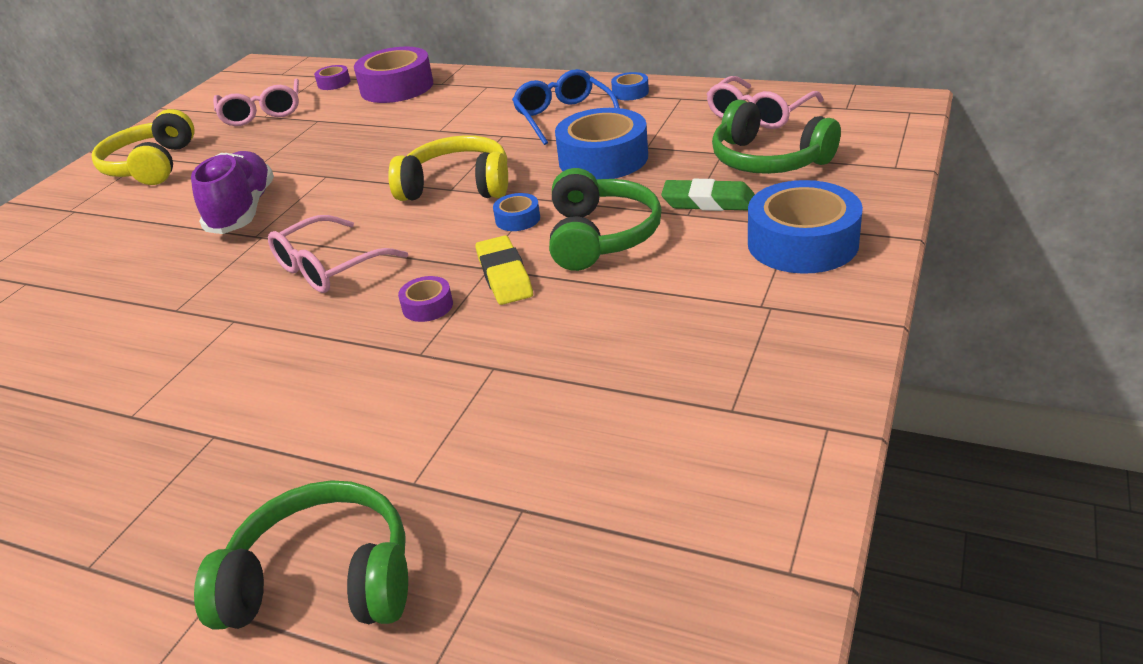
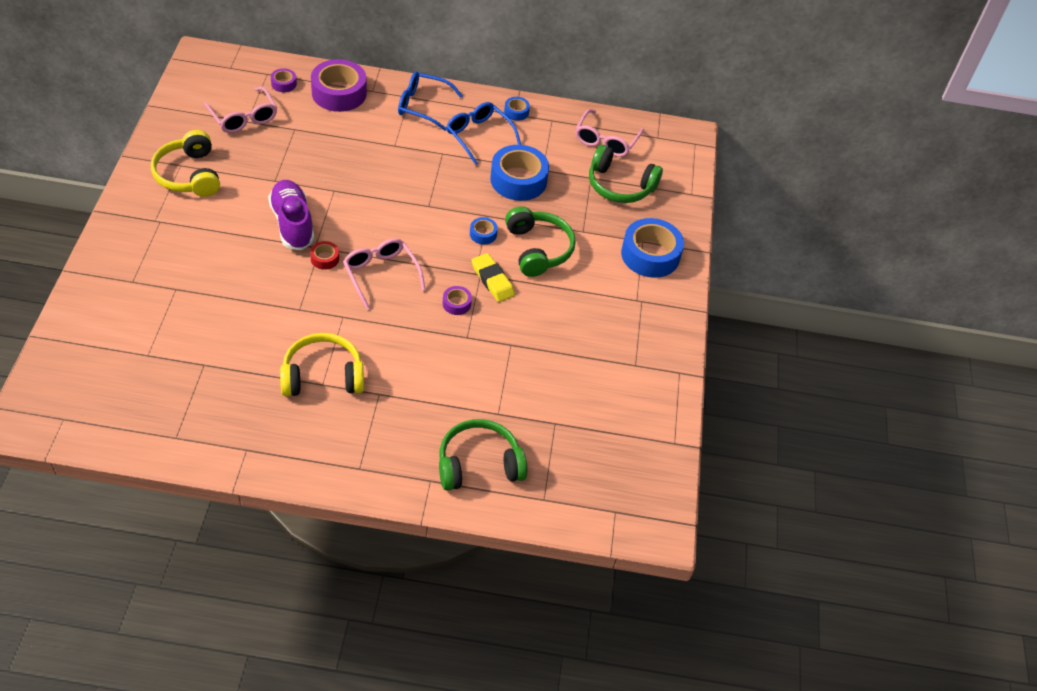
camera: 25 degrees left, 15 degrees up
(258, 249) = (325, 259): none -> red tape
(328, 267) = (381, 274): pink glasses -> pink glasses turned 120 degrees clockwise
(457, 186) = (432, 203): yellow headphones -> yellow headphones (322, 375)
(500, 93) = (422, 106): none -> blue glasses
(708, 202) = (592, 221): green eraser -> none

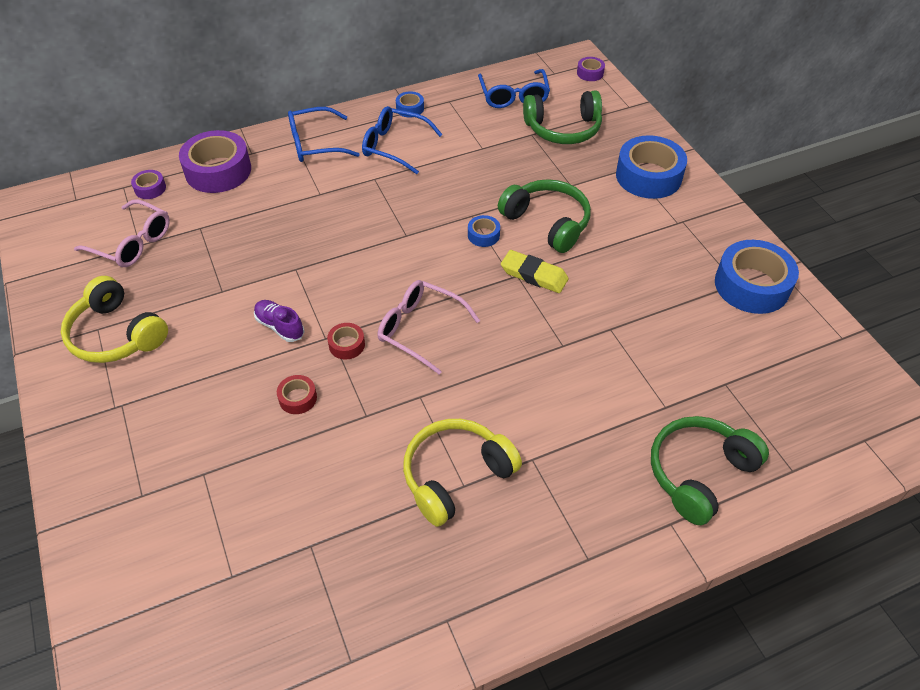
camera: 25 degrees left, 0 degrees up
(266, 275) = (298, 398): none -> red tape
(292, 224) = (280, 326): purple shoe -> purple shoe, size x0.56
(456, 304) = (522, 317): purple tape -> purple tape (590, 73)
(518, 180) = (469, 168): blue tape -> blue tape (751, 285)
(606, 141) = (513, 96): pink glasses -> blue glasses

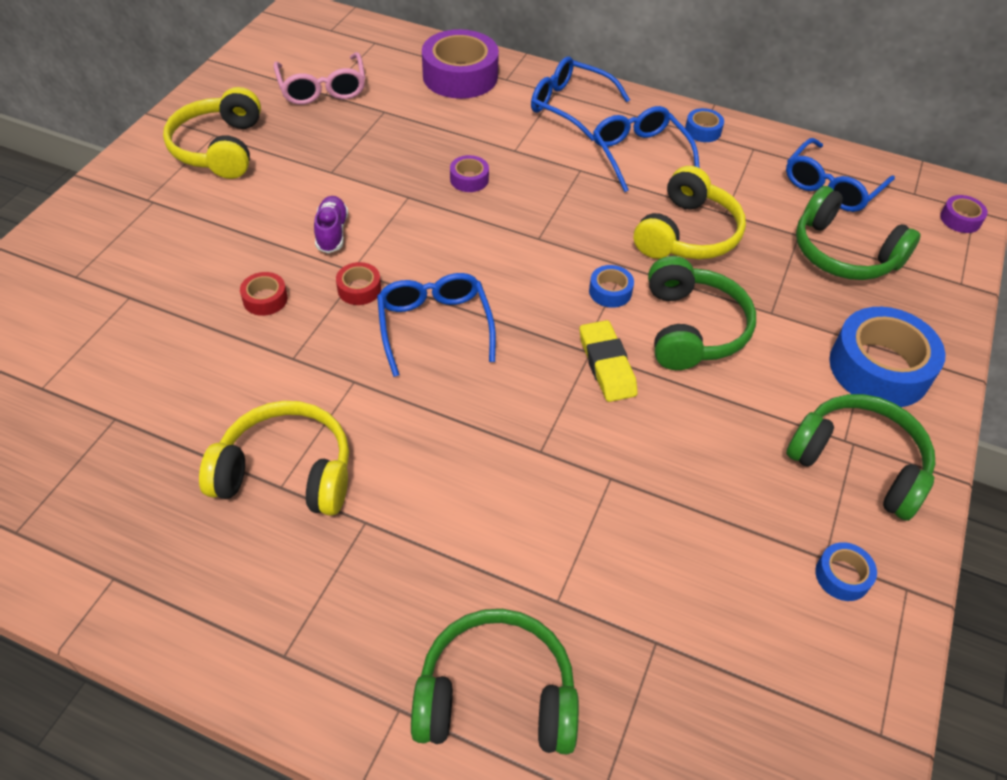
camera: 45 degrees right, 0 degrees up
(150, 188) = (391, 56): purple tape -> purple tape (469, 179)
(420, 329) = (434, 326): pink glasses -> blue glasses
(479, 174) = (687, 234): none -> yellow headphones
(696, 228) = (859, 463): none -> green headphones
(751, 285) = (842, 576): blue tape -> blue tape, size x0.46

